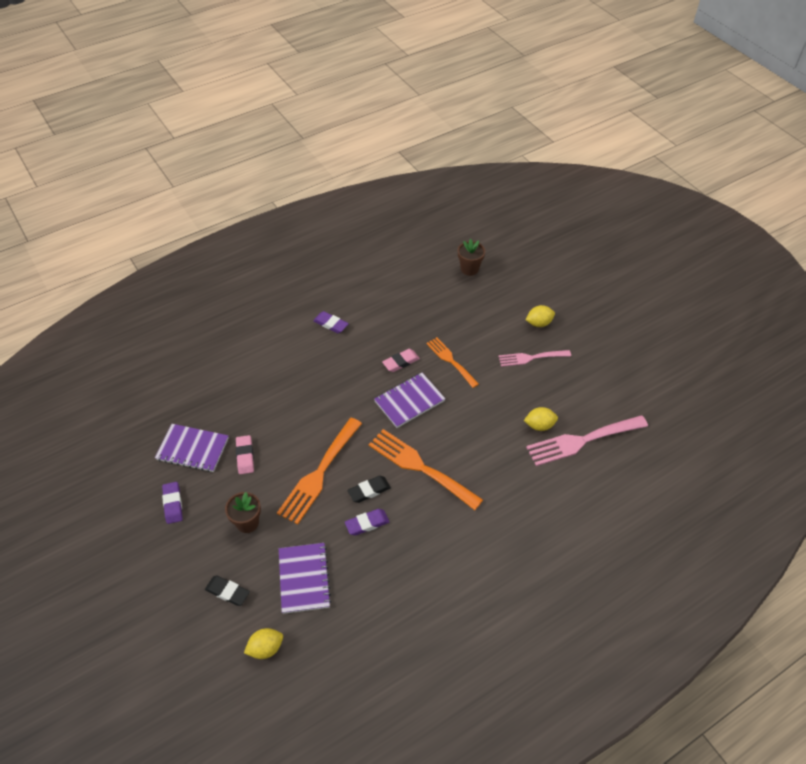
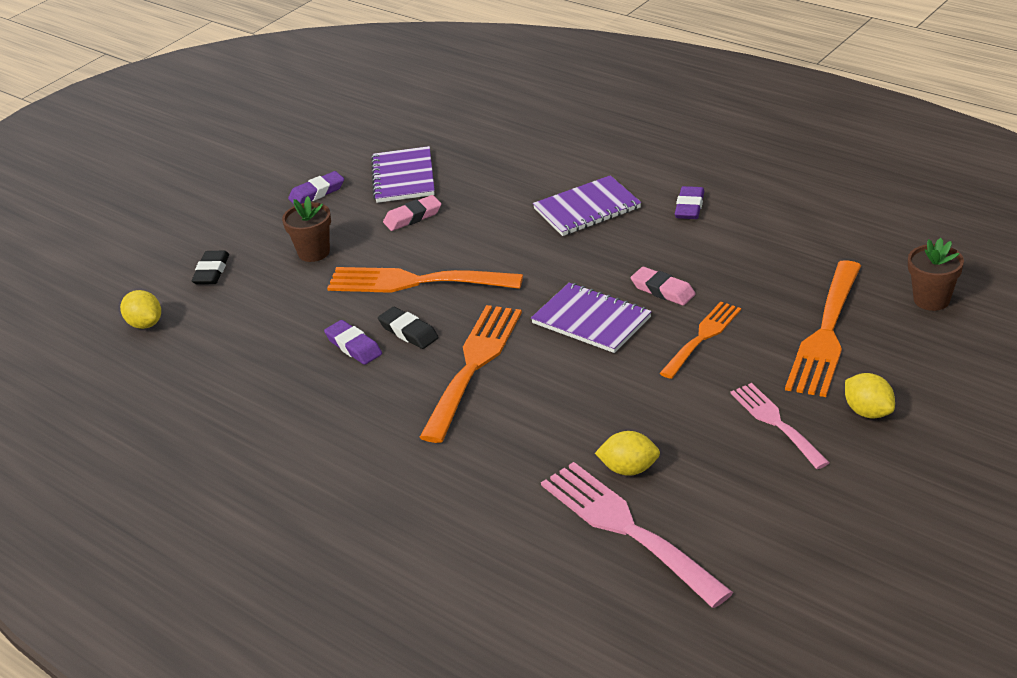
camera: 75 degrees right, 15 degrees down
(304, 578) = (249, 321): purple notebook -> purple notebook (587, 208)
(474, 314) = (826, 334): none -> orange fork
(539, 425) = (629, 469): yellow lemon -> yellow lemon turned 60 degrees counterclockwise

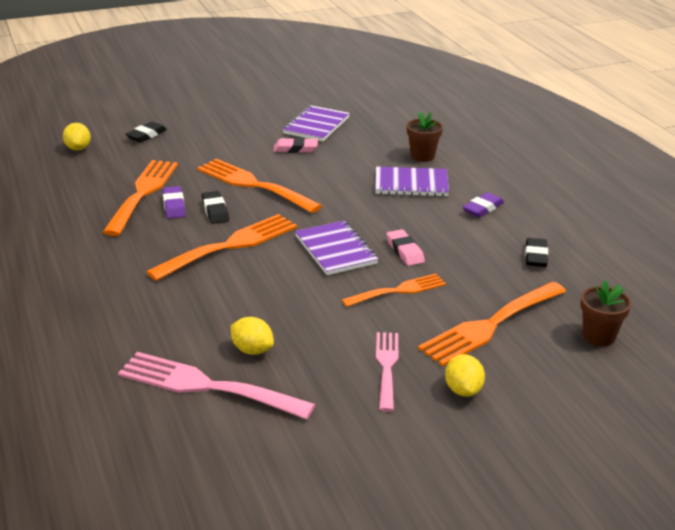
camera: 25 degrees right, 5 degrees down
(298, 347) = (142, 193): none -> orange fork
(314, 252) = (214, 146): brown flower pot -> brown flower pot (422, 156)
(317, 193) = (255, 116): purple eraser -> none
(626, 529) = (206, 386): pink fork -> pink fork turned 60 degrees counterclockwise
(794, 239) = (536, 256): none -> black eraser

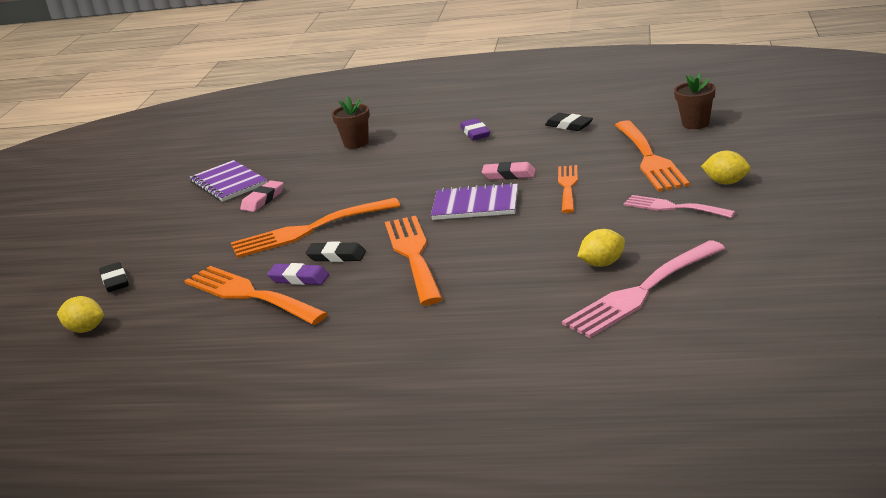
camera: 55 degrees left, 5 degrees down
(411, 184) = (399, 155): purple notebook -> none

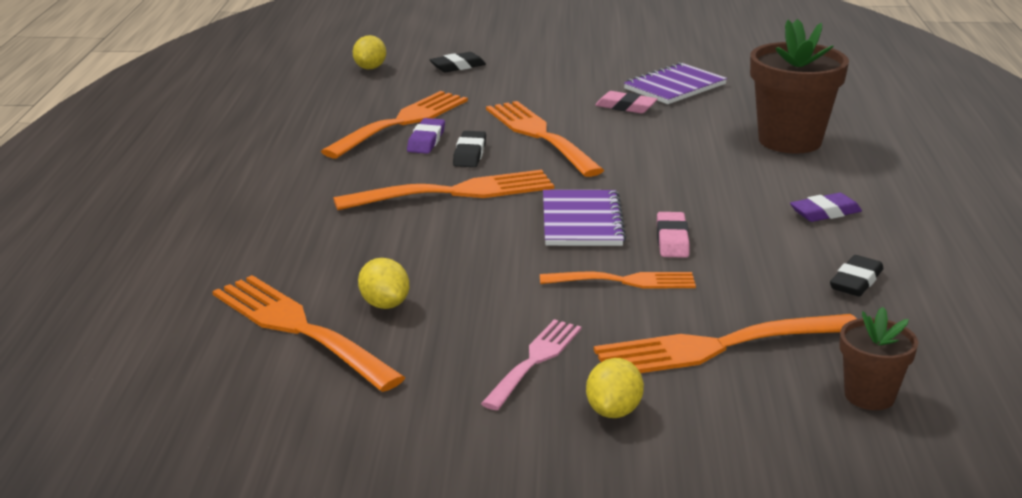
camera: 80 degrees right, 0 degrees up
(356, 143) = (790, 141): brown flower pot -> brown flower pot, size x1.85
(641, 292) = (299, 329): pink fork -> orange fork

